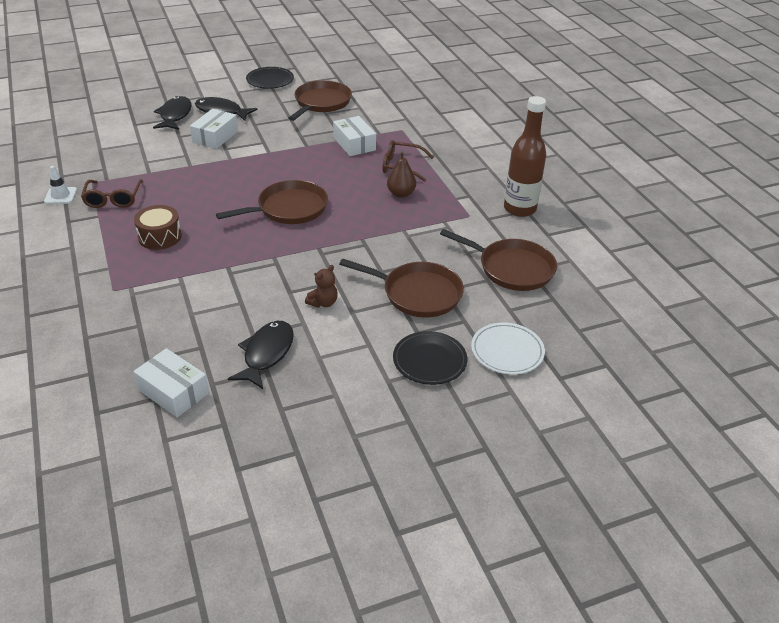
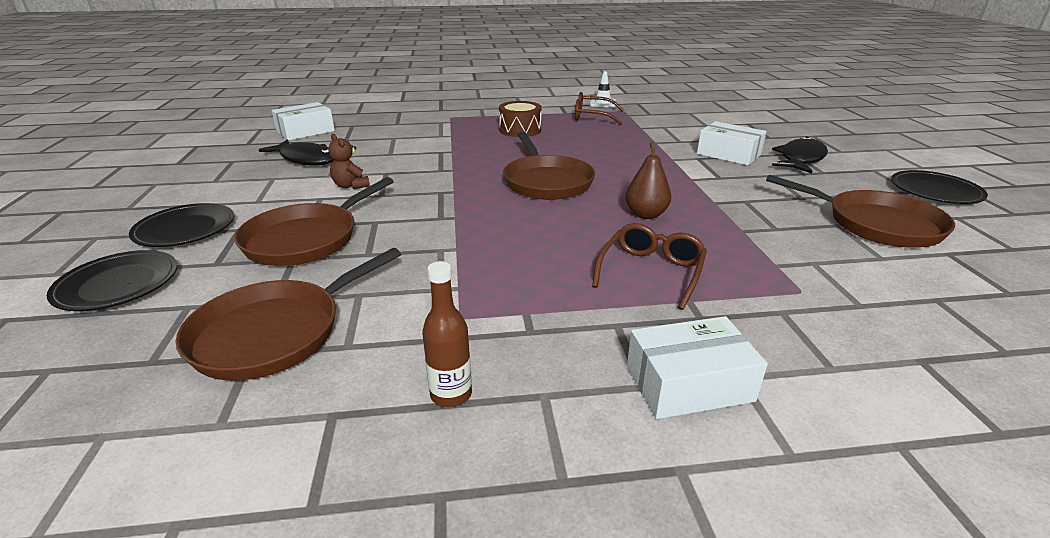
camera: 105 degrees right, 10 degrees down
(175, 115) = (778, 138): black fish -> none
(354, 144) = (729, 238): white box -> white box (689, 383)
(401, 194) = (559, 259): brown pear -> brown pear (646, 214)
(507, 351) = (118, 285): white plate -> black plate
(519, 209) = (451, 394): brown bottle -> brown bottle, size x0.53

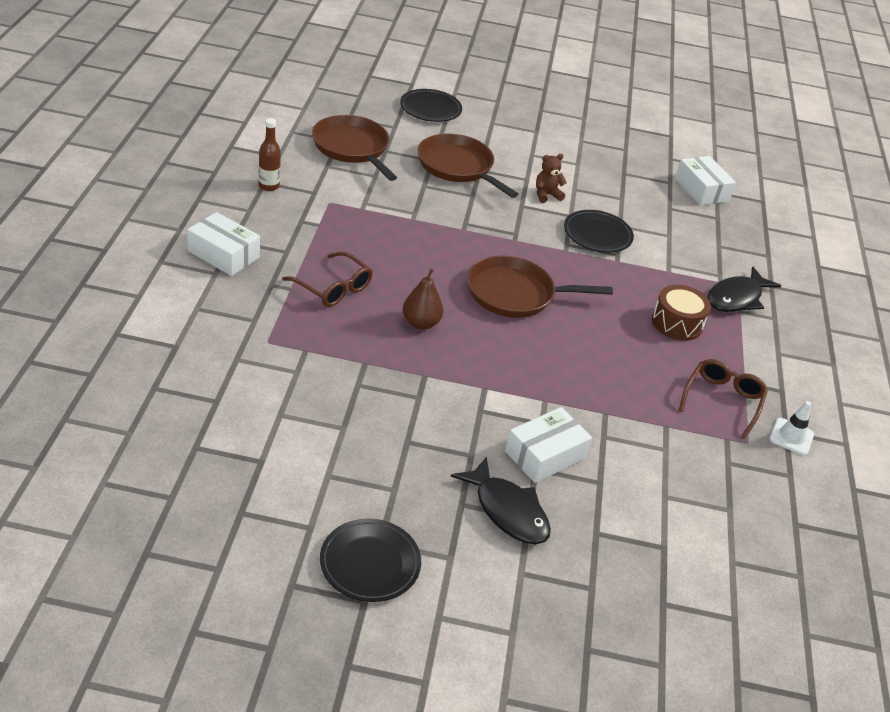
camera: 100 degrees right, 10 degrees up
(185, 229) = (494, 128): black plate -> black plate (597, 235)
(306, 159) = (618, 182): black fish -> black fish (736, 298)
(689, 383) = (223, 254): white box -> white box turned 60 degrees counterclockwise
(877, 224) = (330, 454): brown pan -> none

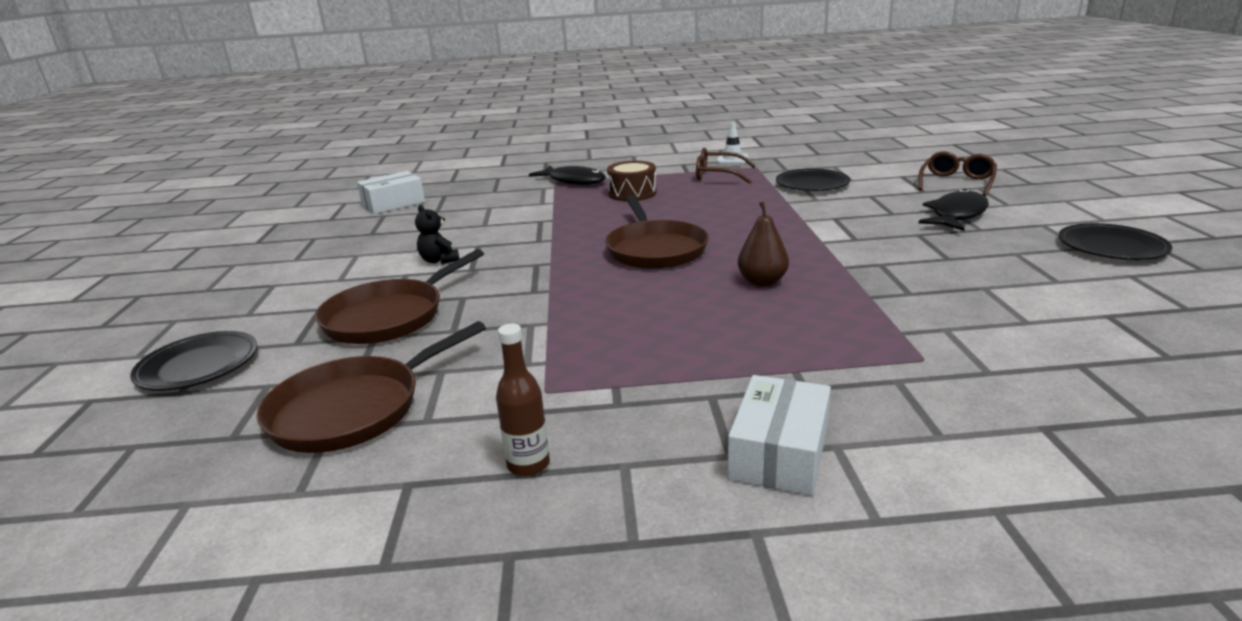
camera: 95 degrees left, 15 degrees down
(333, 288) = (758, 342): brown glasses -> brown glasses (956, 182)
(545, 455) = (871, 212): white box -> none
(546, 195) = (439, 260): brown teddy bear -> black teddy bear
(597, 235) = (509, 231): black plate -> black plate (812, 184)

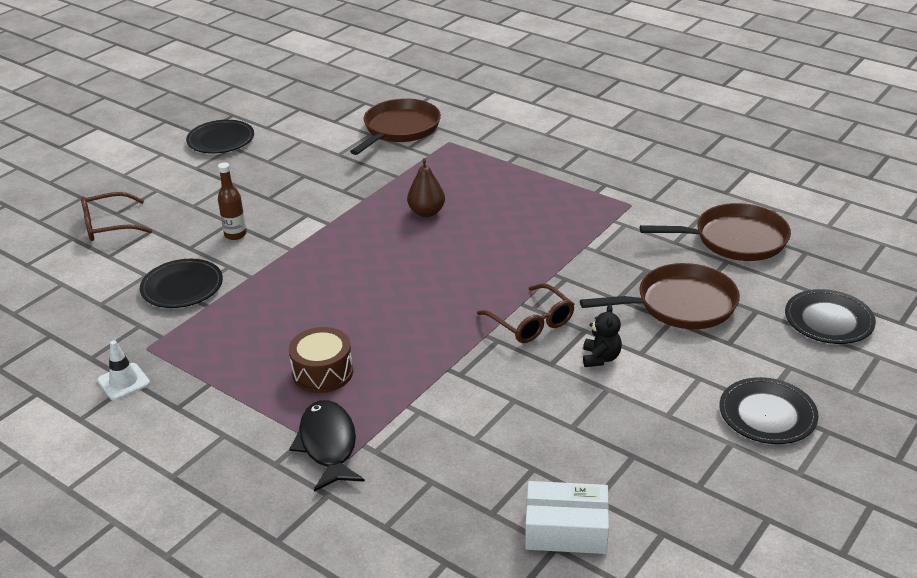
camera: 140 degrees left, 10 degrees up
(266, 280) = (767, 415): none -> black plate
(528, 464) = (669, 178): brown bottle -> brown bottle (235, 234)
(655, 250) = (434, 276): brown pan -> brown pan (399, 129)
(718, 175) = (202, 355): brown glasses -> brown glasses (531, 323)
(779, 452) = (569, 141): white box -> none
(956, 215) = (207, 199): black fish -> none

